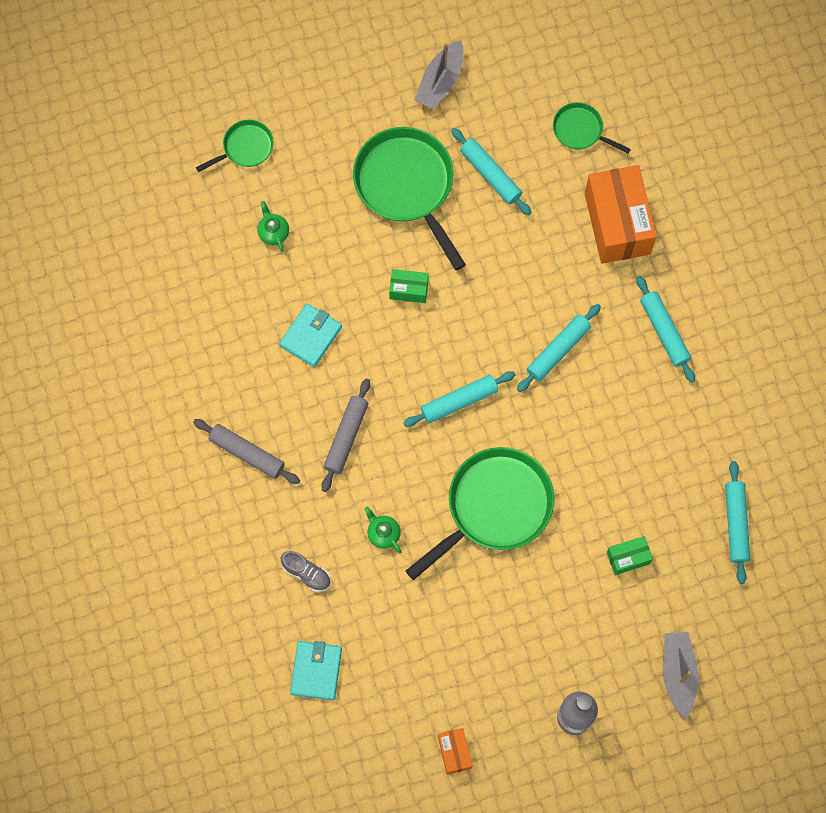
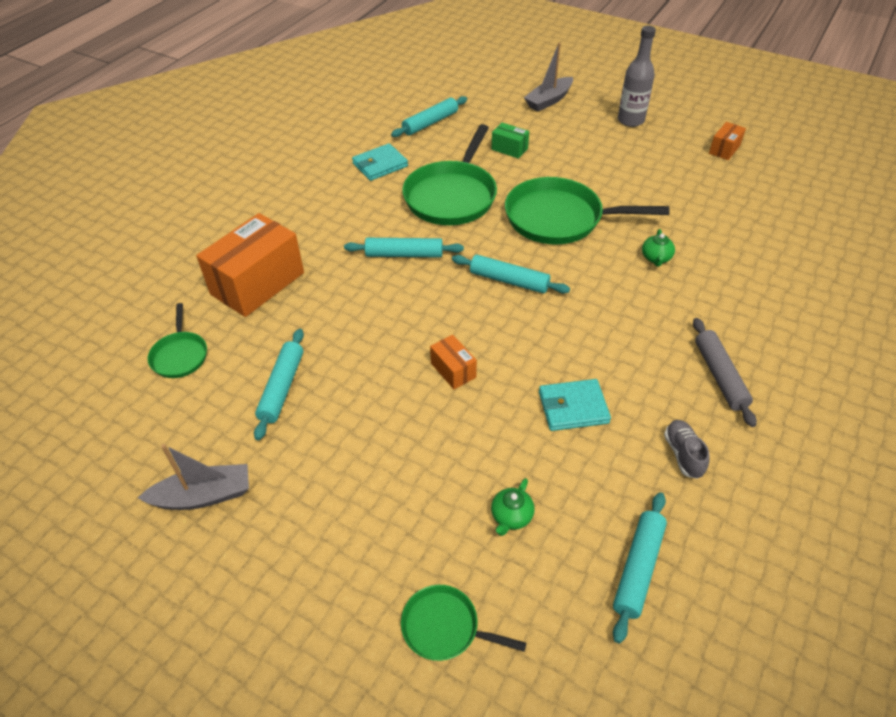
camera: 130 degrees left, 25 degrees down
(306, 573) = (741, 278): grey shoe -> grey shoe (683, 454)
(316, 671) = (786, 231): turquoise wallet -> turquoise wallet (380, 165)
(346, 437) = (621, 324): grey rolling pin -> none
(407, 185) = (351, 441): green pan -> green pan (452, 196)
(409, 290) = (453, 370): green box -> orange box
(664, 331) = (328, 213): turquoise rolling pin -> turquoise rolling pin (638, 568)

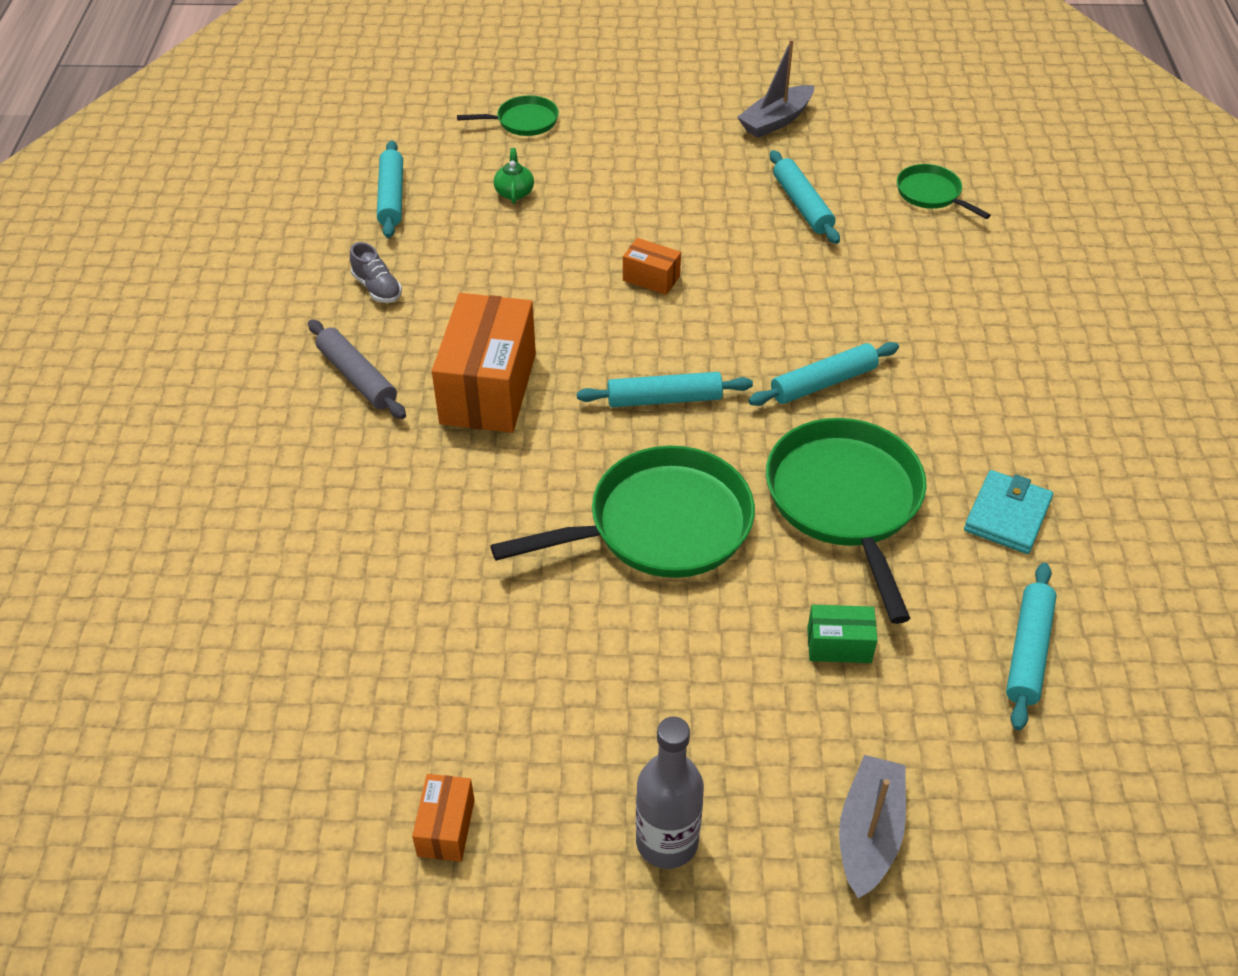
camera: 150 degrees right, 0 degrees up
(257, 283) = (950, 283): orange box -> orange box (488, 388)
(573, 407) = (505, 289): turquoise wallet -> none
(656, 258) = (487, 510): green teapot -> none

